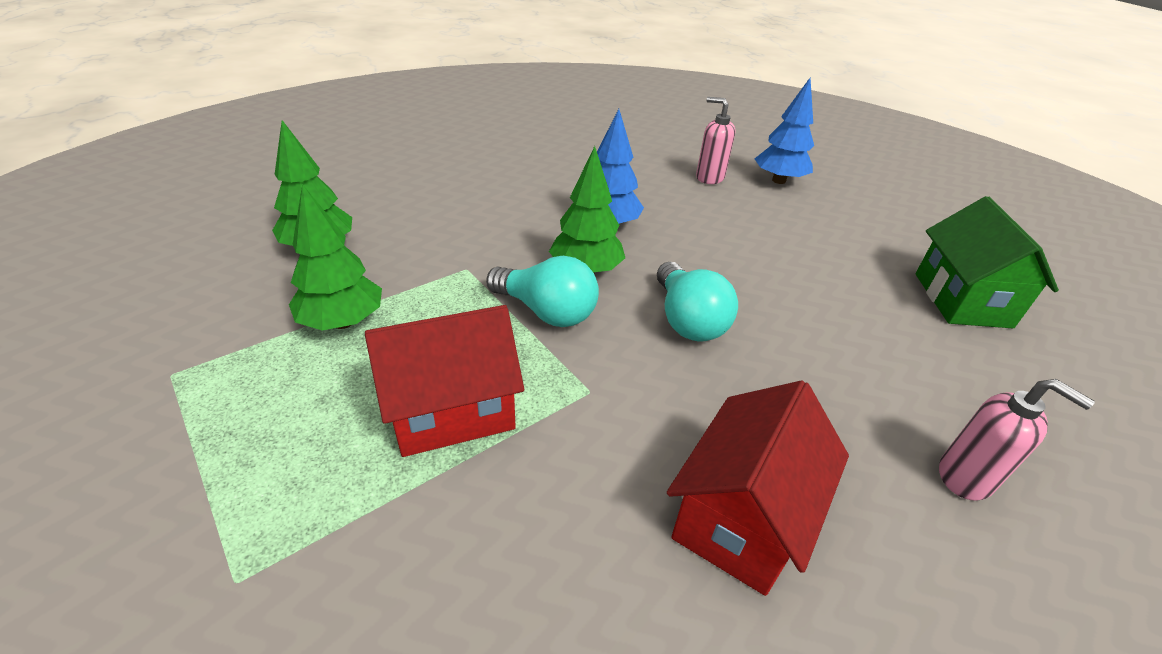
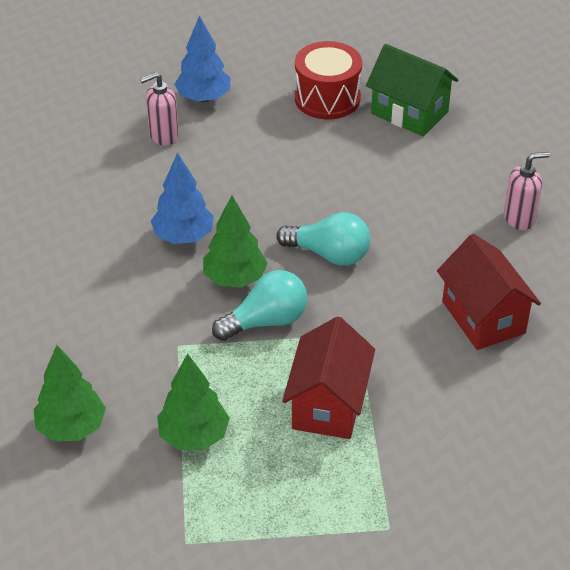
camera: 55 degrees left, 5 degrees up
(886, 240) = (327, 98): none -> red drum

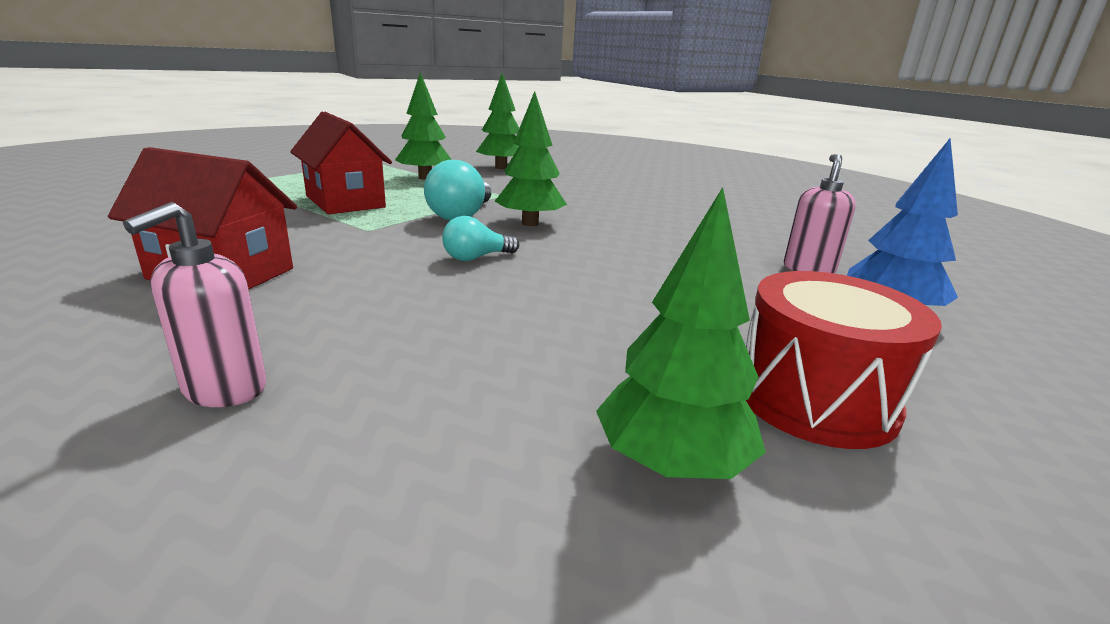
camera: 130 degrees right, 20 degrees down
(183, 236) = (619, 227): blue tree -> none
(329, 254) = (476, 258): turquoise light bulb -> turquoise light bulb, size x0.62
(409, 113) = (671, 463): green house -> green tree

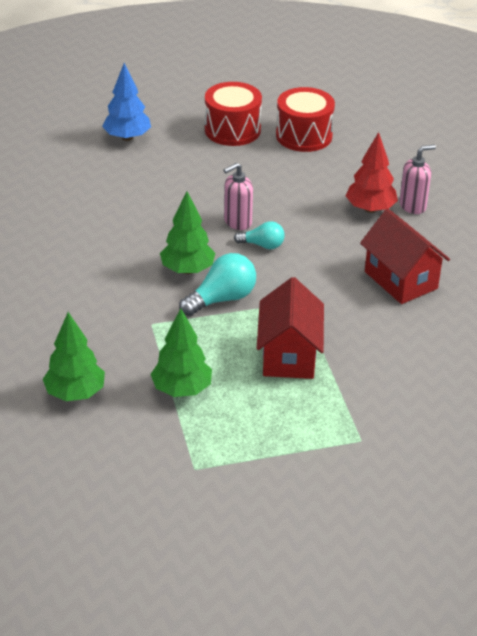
camera: 140 degrees left, 15 degrees up
(335, 349) = (370, 209): none -> red tree
(671, 463) = (304, 136): green tree -> red drum
(808, 269) = (99, 168): pink soap dispenser -> pink soap dispenser (237, 222)

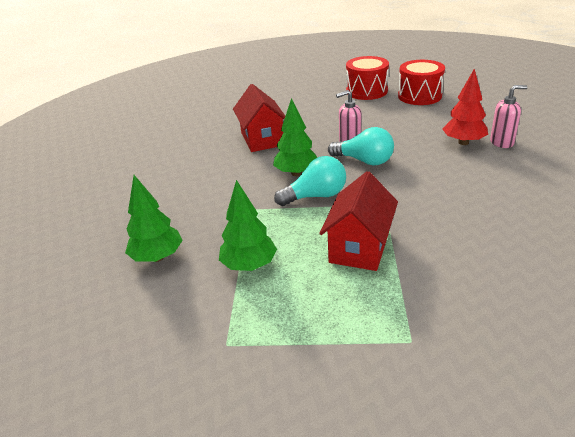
camera: 20 degrees right, 5 degrees down
(127, 137) = (290, 92): blue tree -> none
(262, 245) = (364, 161): turquoise light bulb -> turquoise light bulb, size x1.61
(400, 280) = (482, 195): red house -> red house (262, 139)

